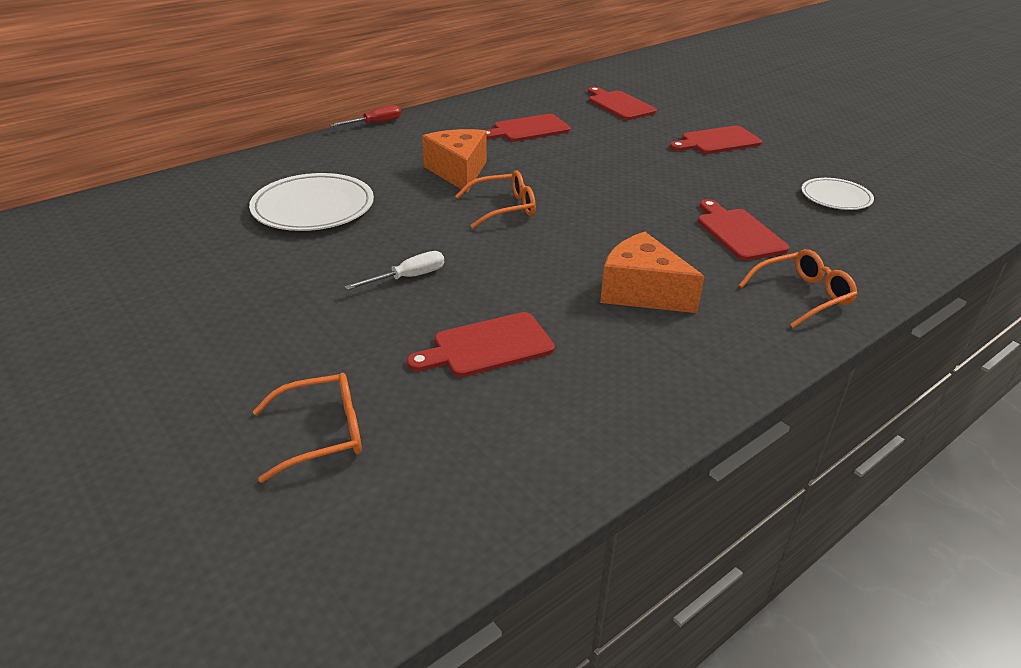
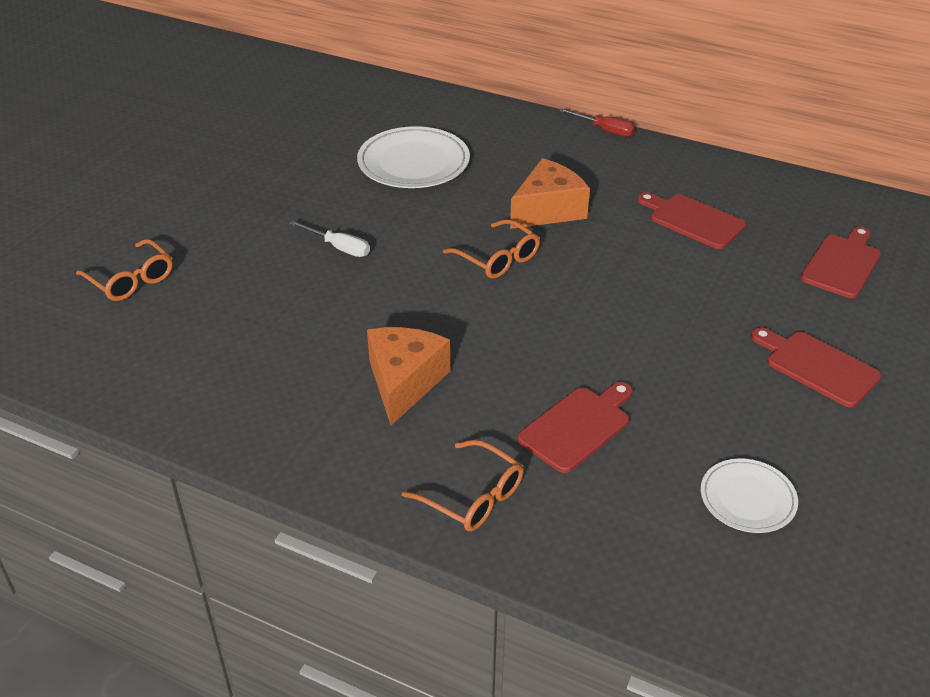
camera: 65 degrees right, 5 degrees up
(487, 346) = (267, 318): red cutting board -> none

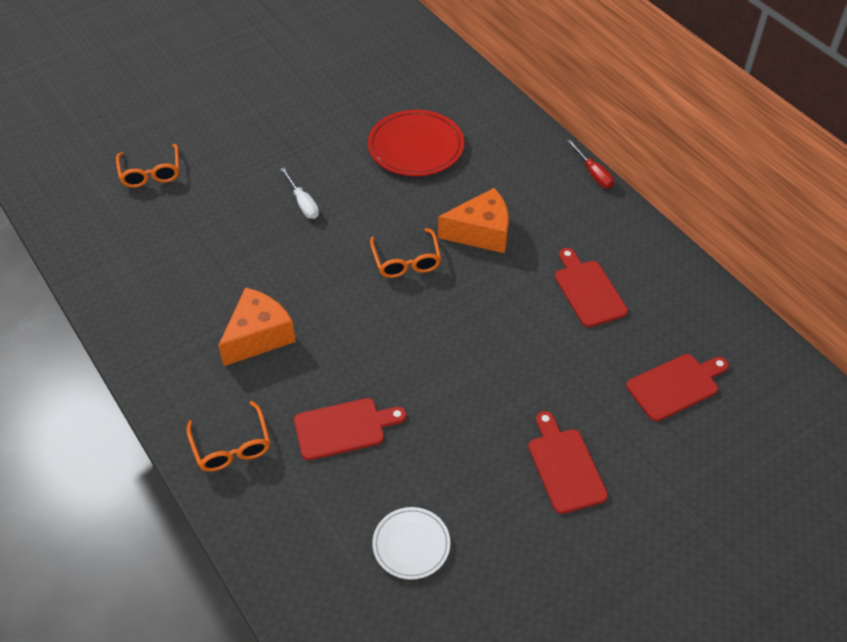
camera: 30 degrees right, 10 degrees up
(413, 163) = (416, 147): white plate -> red plate

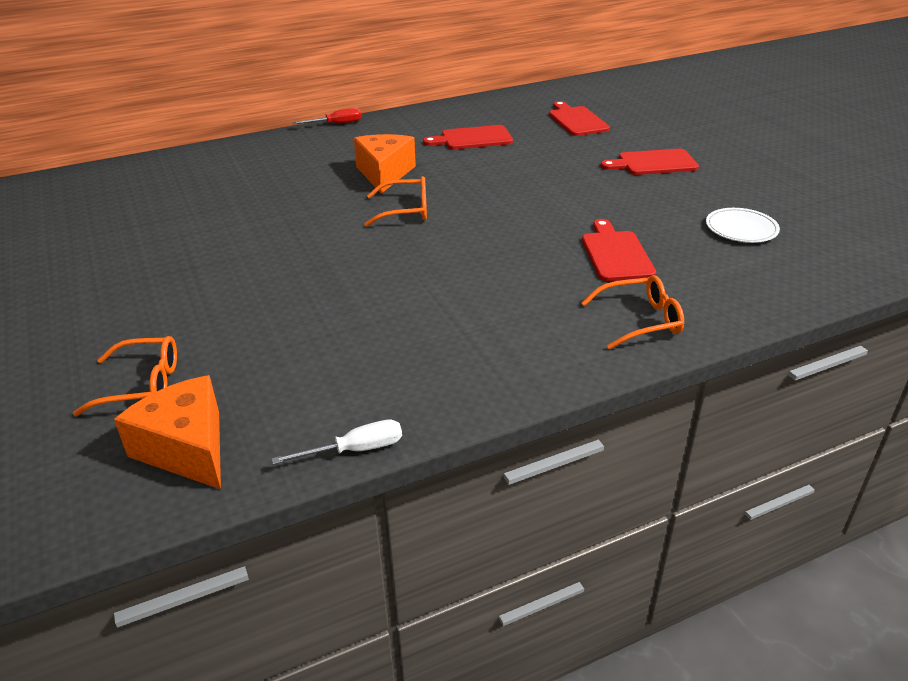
camera: 80 degrees left, 15 degrees down
(259, 336) = (485, 299): orange cheese -> orange cheese (187, 448)
(303, 203) = (285, 264): white screwdriver -> white screwdriver (355, 450)
(416, 147) = (241, 195): red plate -> none

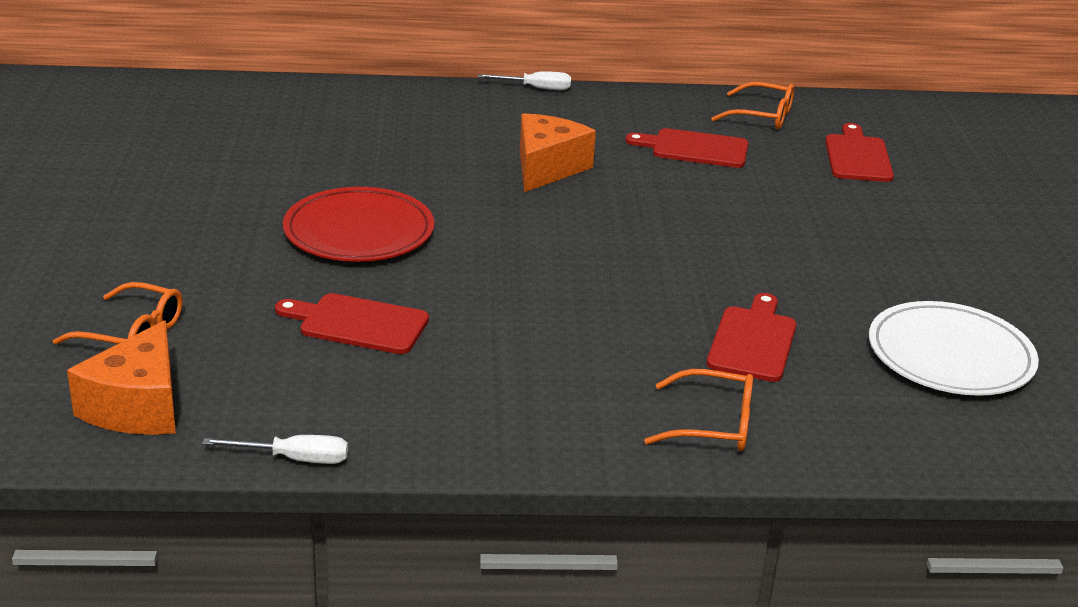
camera: 20 degrees right, 5 degrees down
(187, 448) = (137, 406): orange cheese -> orange cheese turned 150 degrees counterclockwise
(279, 252) = (359, 231): none -> red plate
(336, 124) = (536, 88): red screwdriver -> white screwdriver
(405, 210) = (537, 220): orange glasses -> orange glasses (762, 116)
(653, 163) = (911, 240): red cutting board -> red cutting board (358, 323)
(741, 228) = (950, 355): white plate -> white plate, size x1.68

